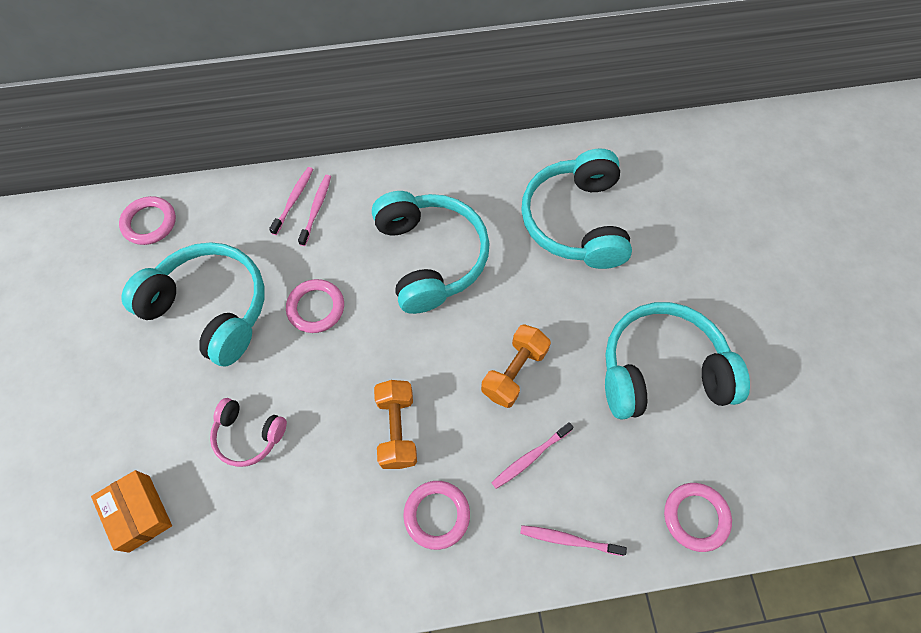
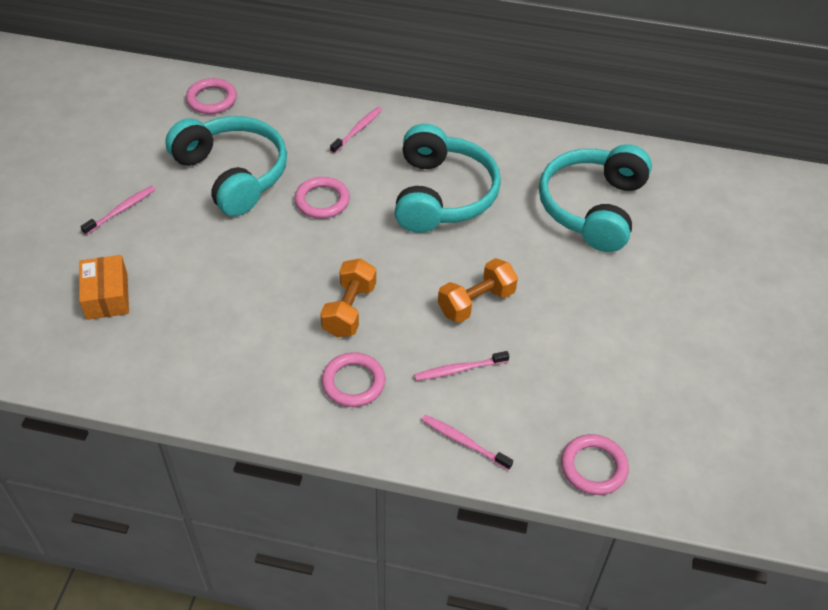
camera: 20 degrees right, 15 degrees down
(248, 435) = (221, 272): pink headphones -> none
(294, 199) = (341, 118): pink toothbrush -> pink toothbrush (121, 210)
(661, 371) = (618, 346): turquoise headphones -> none

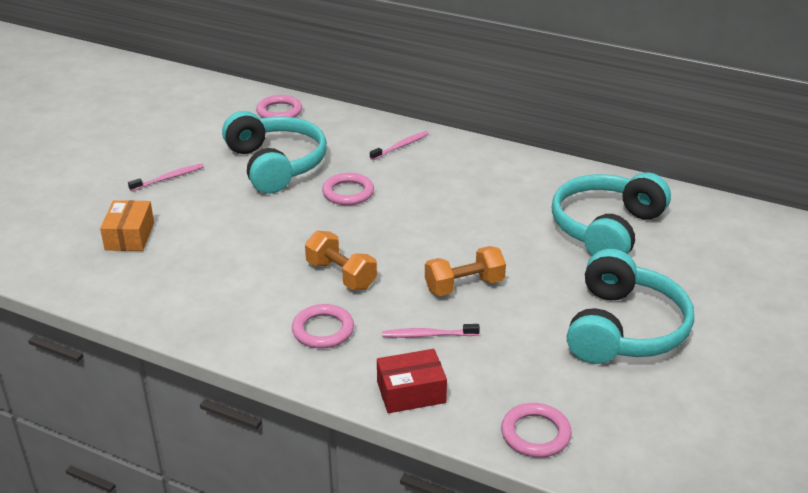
camera: 15 degrees right, 15 degrees down
(349, 310) = (341, 275): orange dumbbell -> orange dumbbell turned 75 degrees counterclockwise
(441, 195) = (461, 201): turquoise headphones -> turquoise headphones (623, 328)
(463, 442) = (411, 392): pink toothbrush -> red box

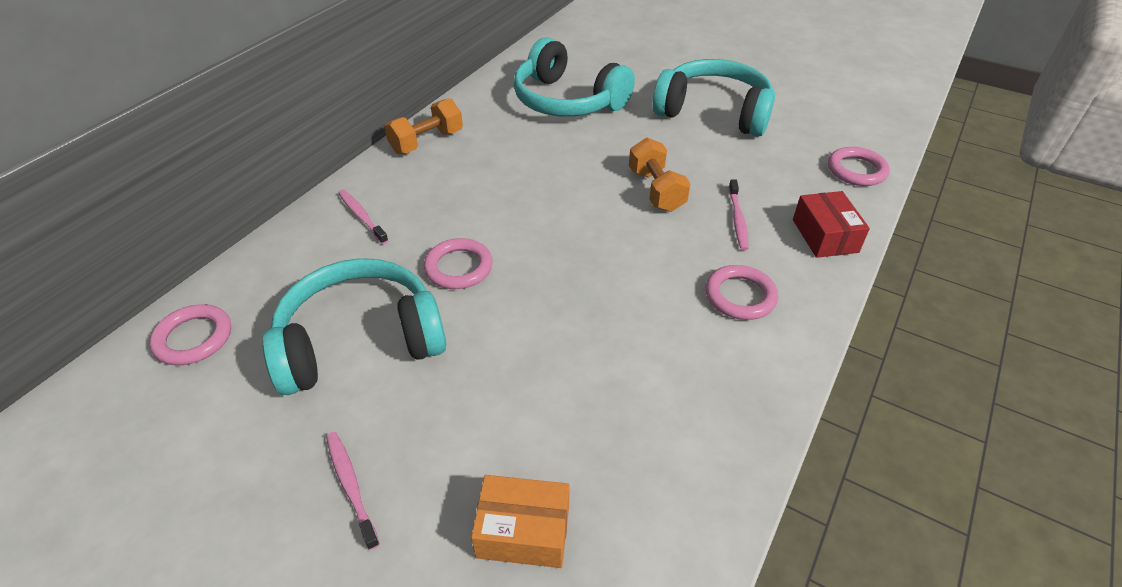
camera: 85 degrees left, 10 degrees up
(341, 275) = (636, 279): orange dumbbell -> orange dumbbell (427, 142)

